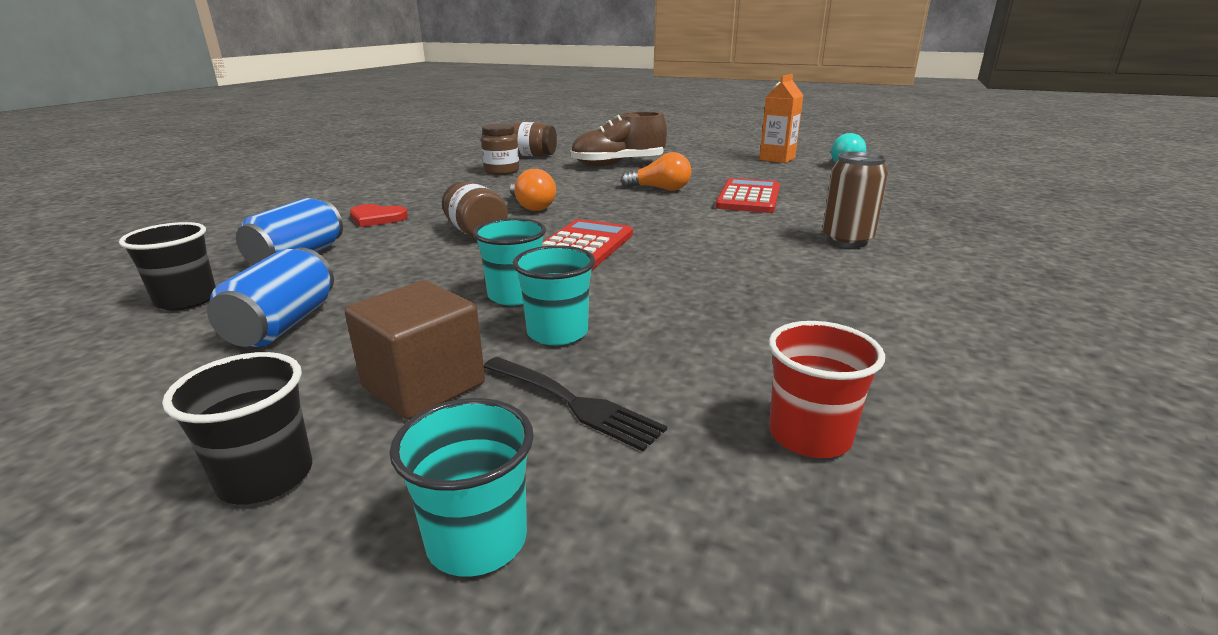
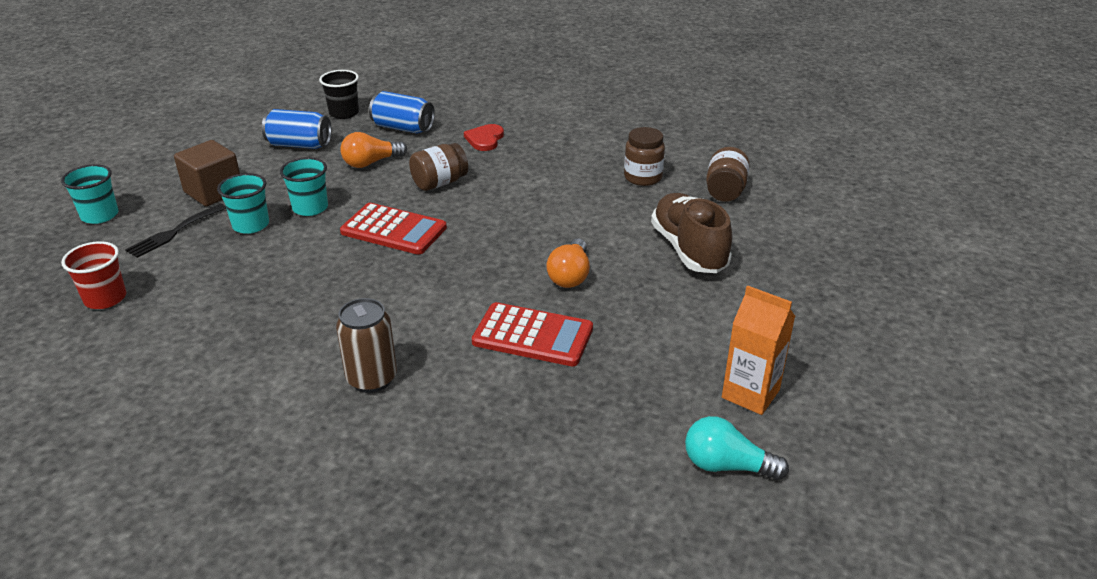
camera: 90 degrees right, 10 degrees up
(266, 477) = (164, 170): black cup -> none
(531, 206) = (510, 202): orange light bulb -> orange light bulb (371, 163)

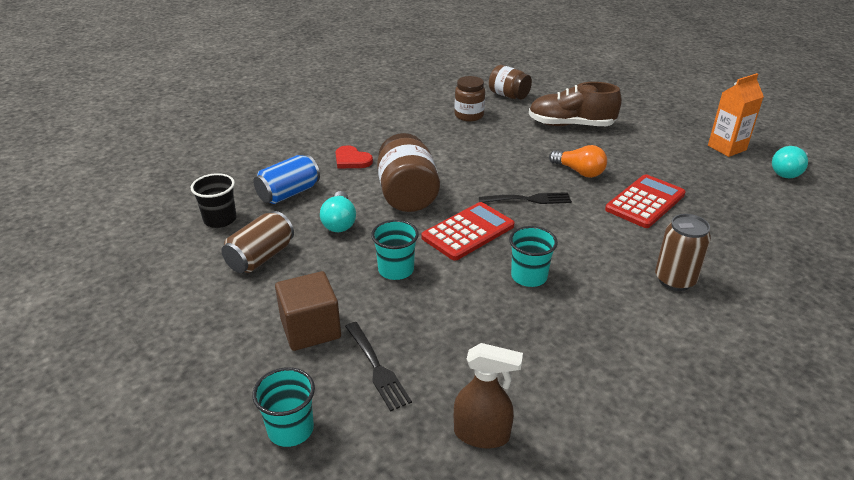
camera: 65 degrees left, 0 degrees up
(105, 298) = (482, 434): red cup -> brown spray bottle
(251, 225) = (401, 311): turquoise cup -> turquoise cup (529, 276)
(299, 145) = (261, 257): blue can -> brown can
(371, 163) = (339, 222): orange light bulb -> turquoise light bulb
(439, 183) = (407, 195): brown jar -> brown jar, size x1.56
(480, 253) = (529, 199): none -> black fork

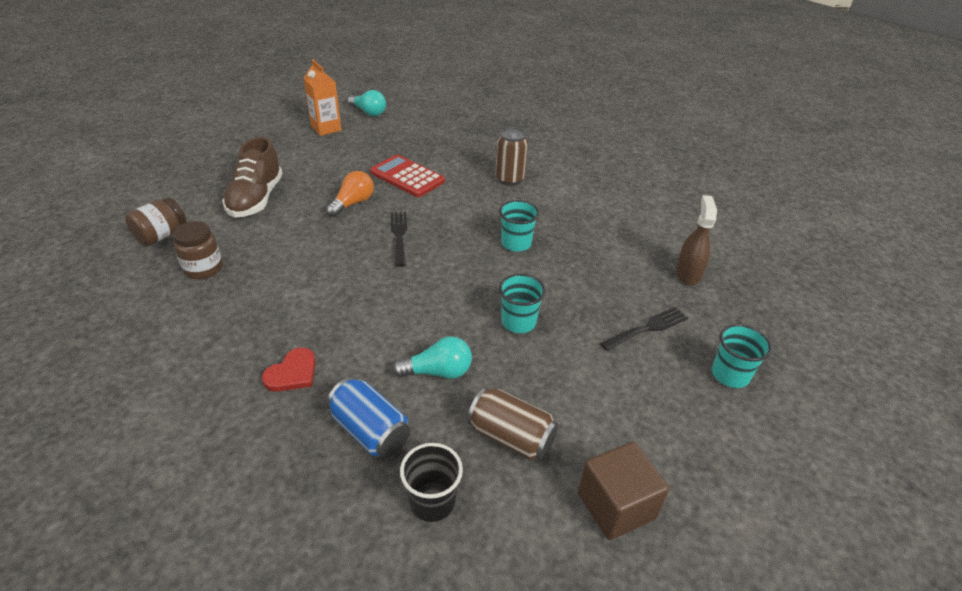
camera: 95 degrees left, 5 degrees up
(310, 329) = (615, 376): brown cube -> brown cube (616, 505)
(407, 195) = (384, 318): brown jar -> none
(468, 232) = (453, 275): red calculator -> none

